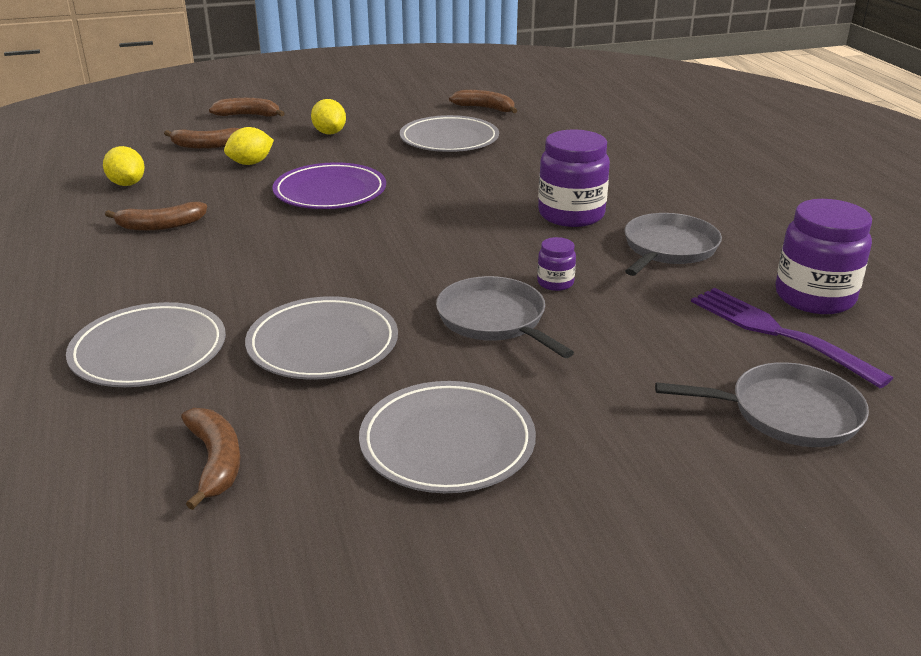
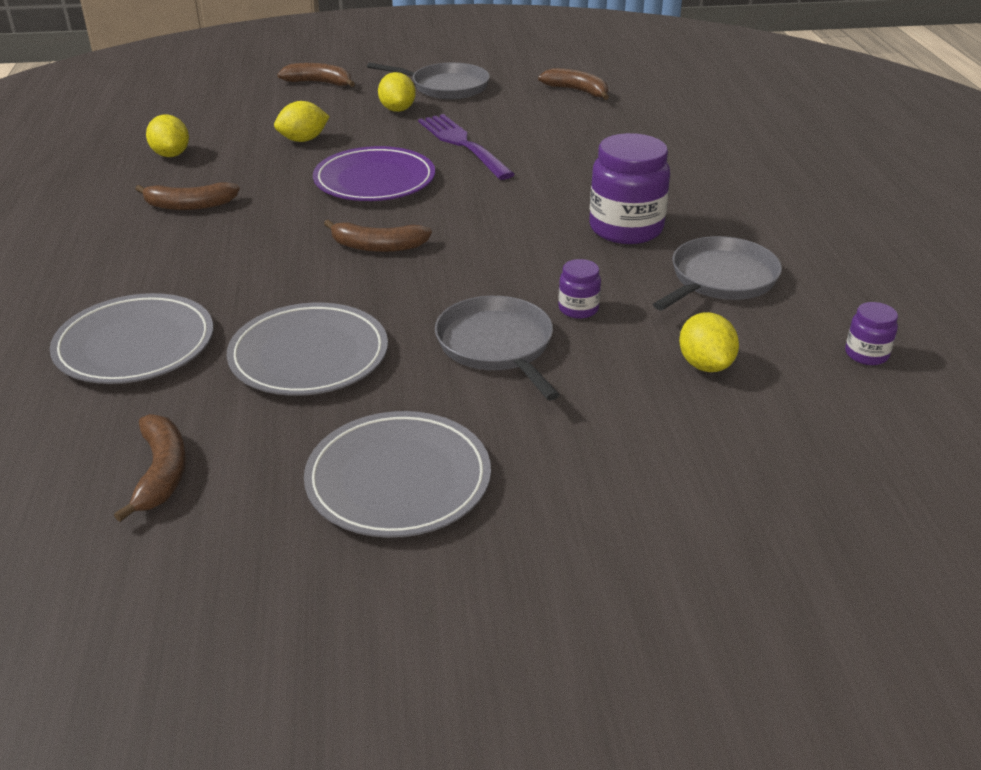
camera: 10 degrees right, 5 degrees up
(207, 146) = (265, 116): brown banana -> brown banana (378, 246)
(449, 139) = (524, 126): grey plate -> none
(683, 318) = (705, 365): none -> yellow lemon
(779, 334) = (808, 394): purple fork -> purple fork (463, 145)
(788, 413) = (779, 489): grey pan -> grey pan (446, 87)
(814, 297) = (866, 354): purple jar -> purple jar, size x0.48

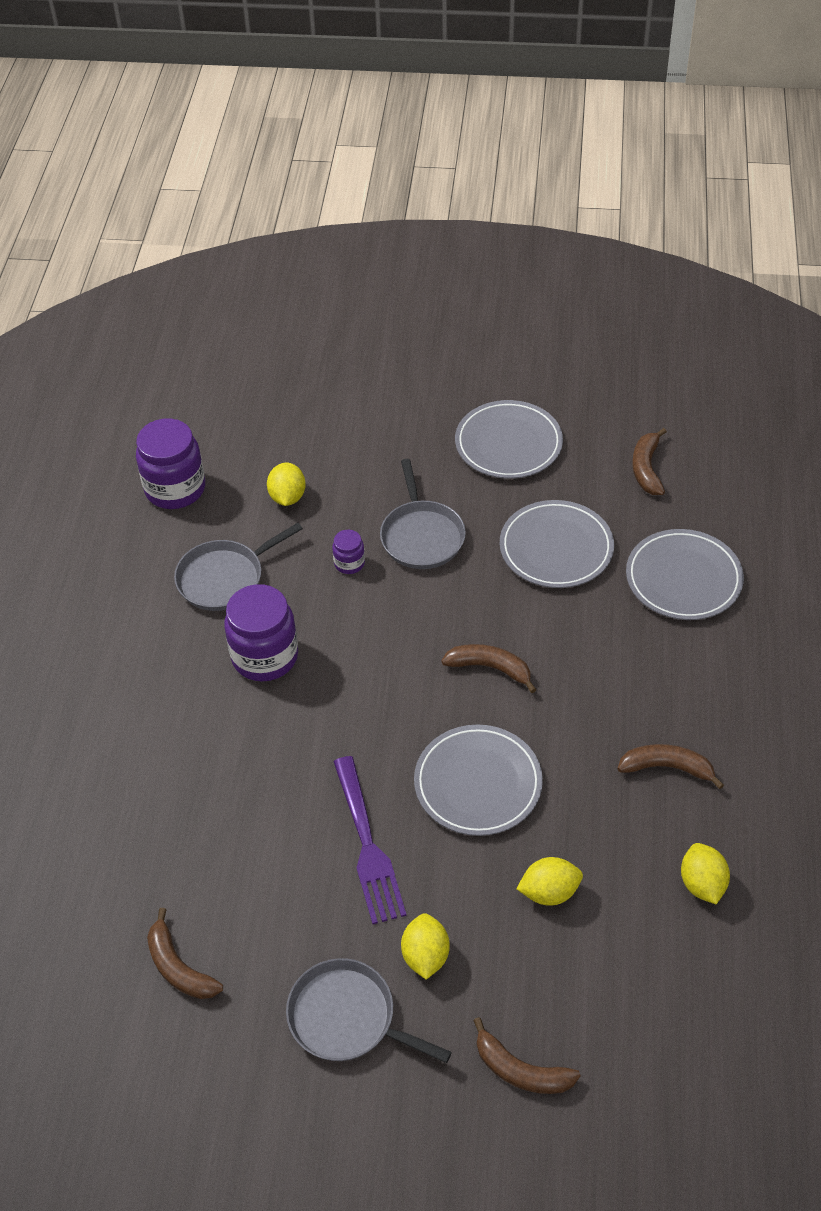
camera: 165 degrees left, 15 degrees up
(374, 180) = (478, 783): purple plate -> grey plate
(866, 354) = (175, 489): purple jar -> purple jar, size x2.08

